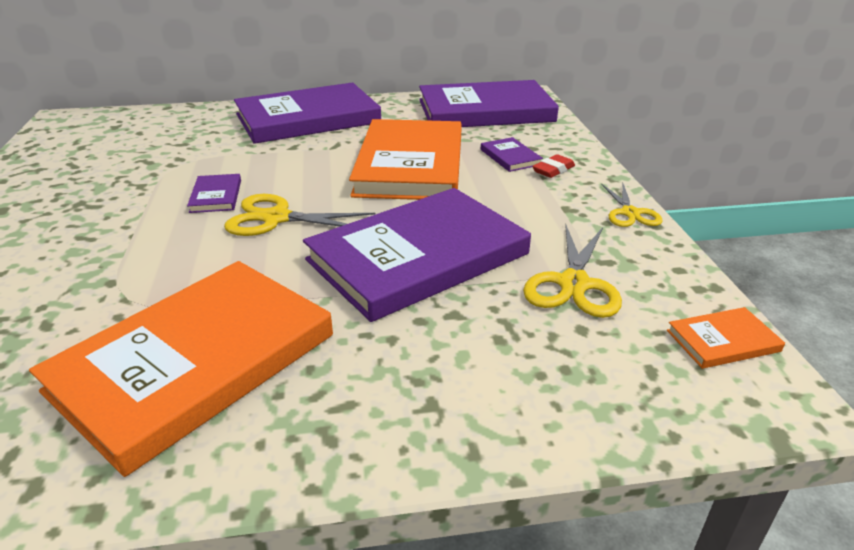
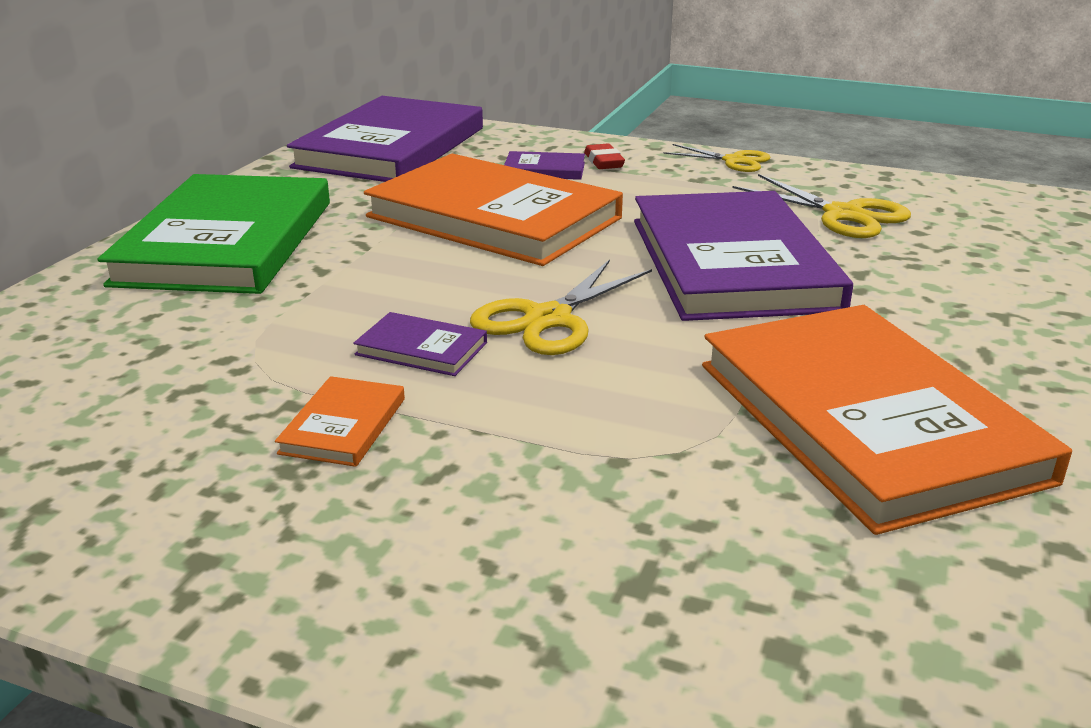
camera: 60 degrees left, 5 degrees down
(308, 118) = (226, 242): purple book -> green book
(722, 341) = (964, 193): orange book -> orange book (343, 426)

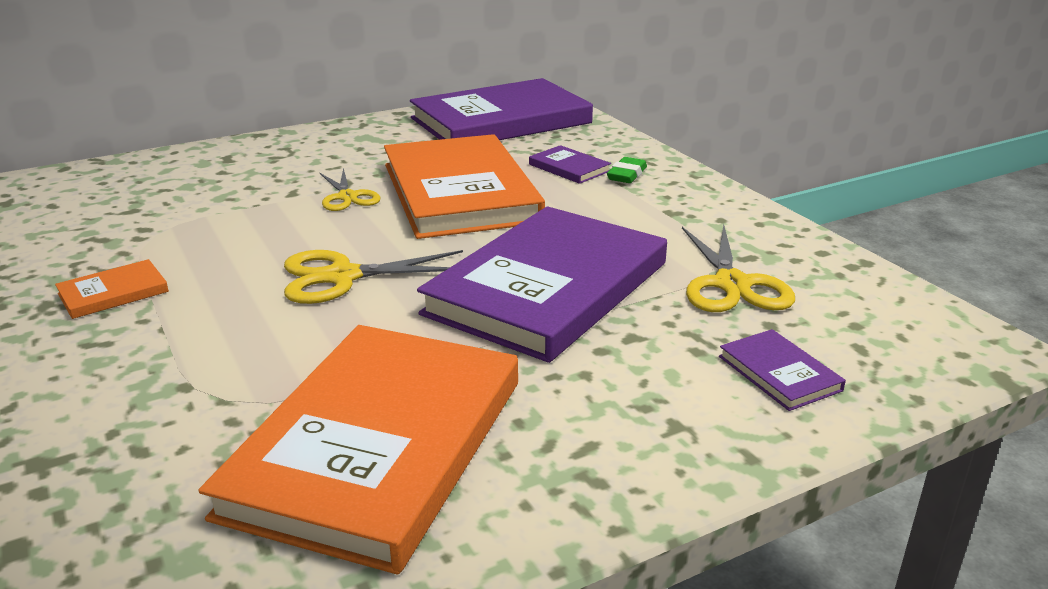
camera: 40 degrees right, 0 degrees up
(226, 242) = (283, 157): green book -> none
(421, 349) = (238, 265): purple book -> purple book (779, 373)
(604, 162) = (627, 175): red eraser -> green eraser
(734, 161) = (737, 206): yellow scissors -> yellow scissors (347, 197)

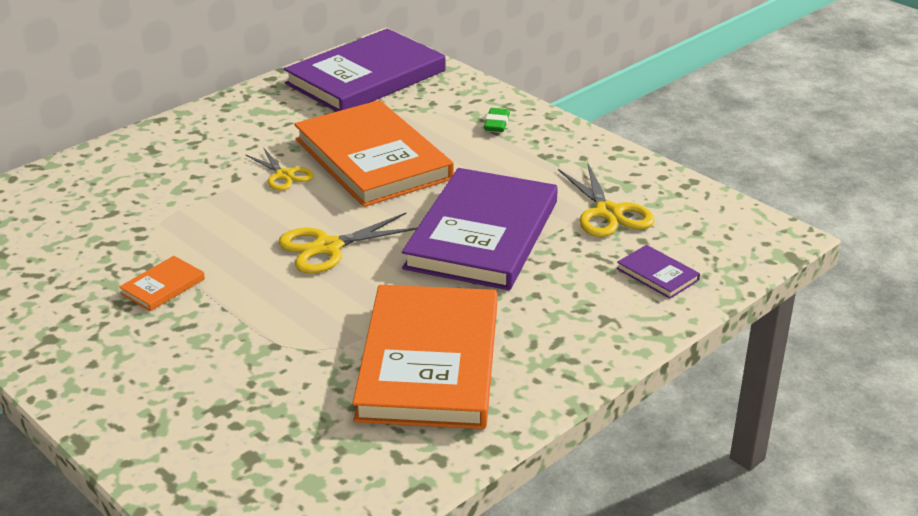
camera: 15 degrees left, 5 degrees up
(569, 168) = (448, 122): purple book -> none

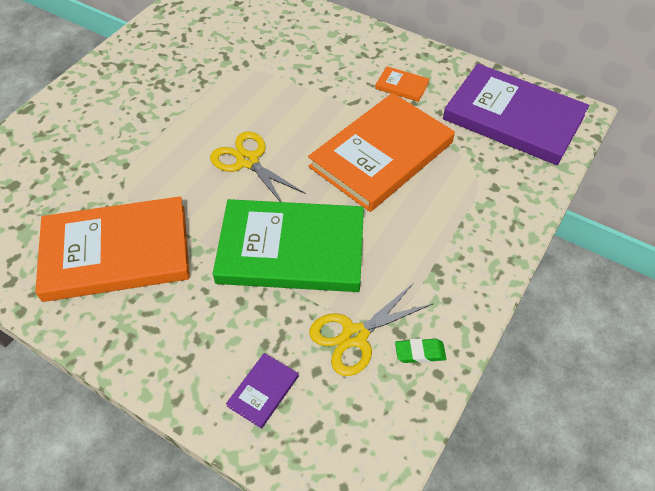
camera: 75 degrees right, 20 degrees up
(163, 286) = (182, 94): orange book -> orange book (402, 86)
(284, 175) = (337, 112): yellow scissors -> none
(482, 234) = (291, 249): purple book -> green book
(496, 123) = (478, 222): green eraser -> green eraser (420, 353)

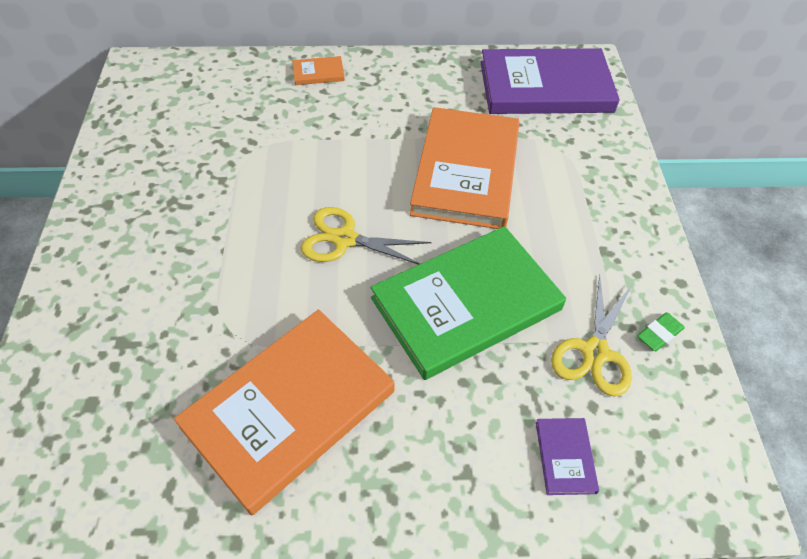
camera: 35 degrees left, 0 degrees up
(402, 86) = (426, 99): orange book -> orange book (318, 73)

